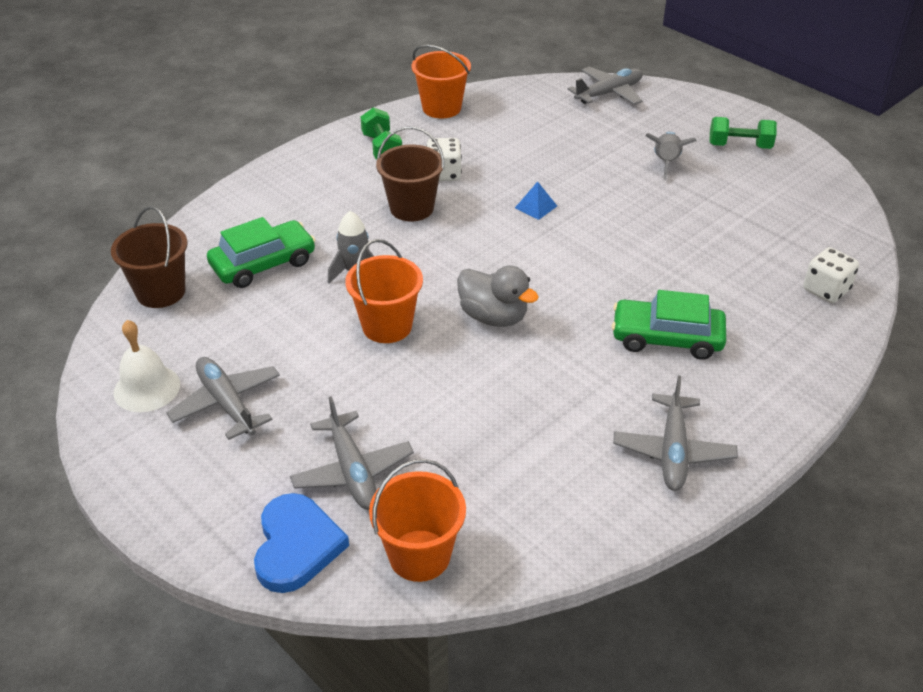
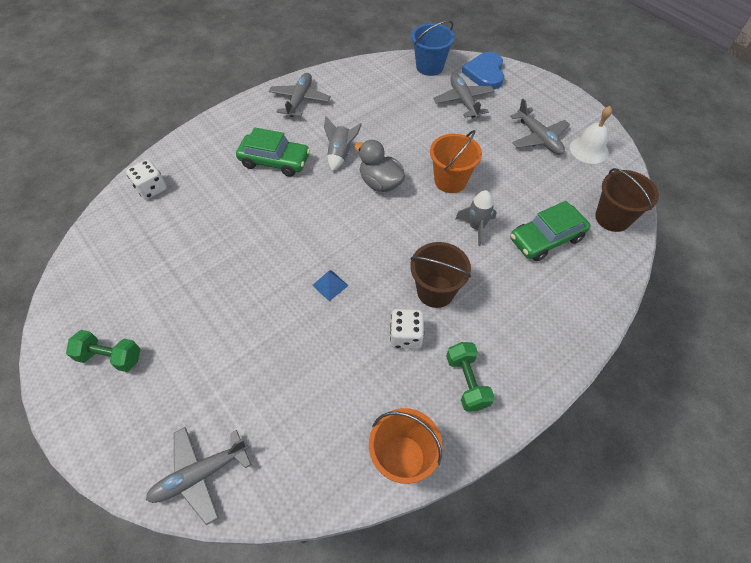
camera: 175 degrees left, 15 degrees up
(419, 555) = (429, 67): orange bucket -> blue bucket
(666, 163) = (194, 335): grey rocket -> grey rocket (340, 154)

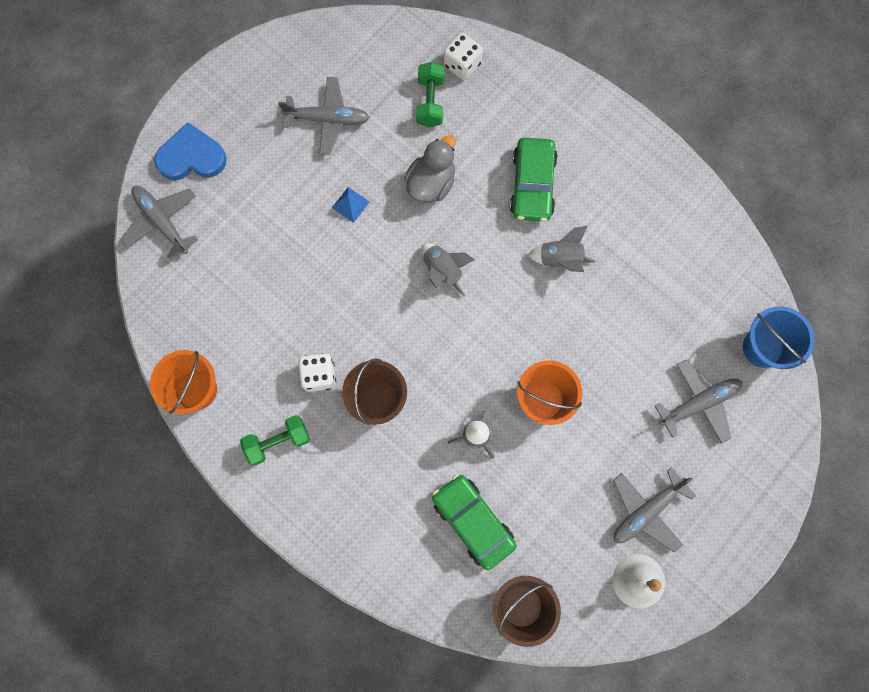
camera: 80 degrees right, 20 degrees up
(110, 357) = (256, 107): green dumbbell -> green dumbbell (430, 102)
(300, 100) = (648, 186): grey plane -> grey plane (328, 119)
(329, 228) = (442, 271): none -> grey rocket
(330, 285) = (367, 287): blue pyramid -> blue pyramid (350, 204)
(380, 183) = (522, 315): grey duck -> grey duck (431, 183)
(485, 73) = (768, 429): blue heart -> blue heart (191, 157)

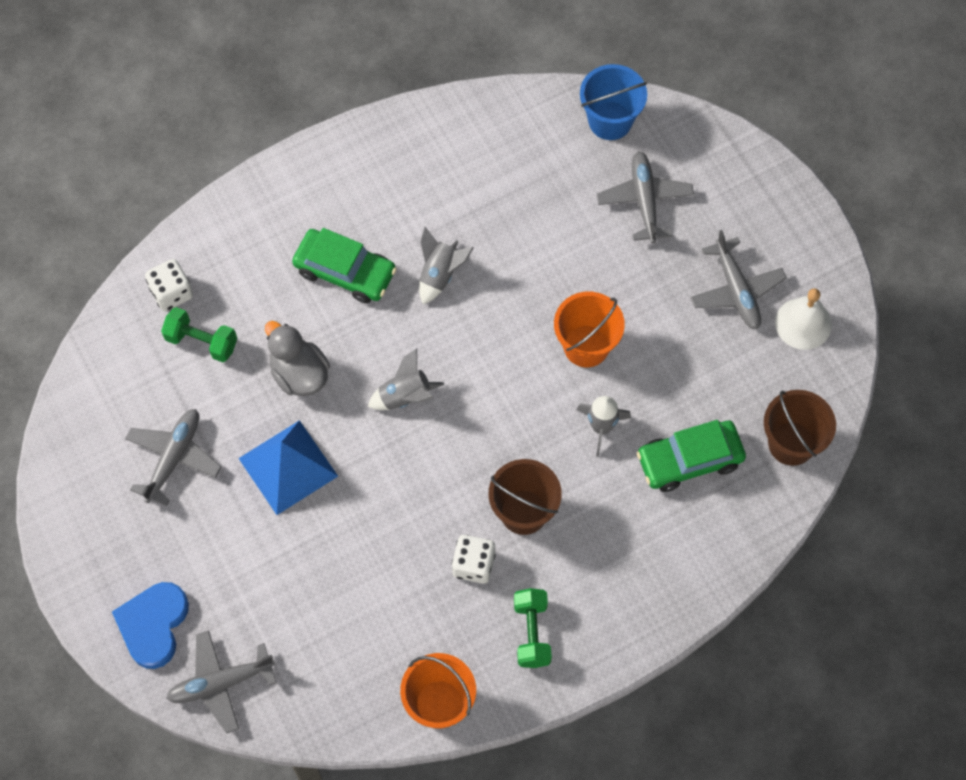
camera: 70 degrees left, 10 degrees down
(350, 204) = (288, 467): blue pyramid -> blue pyramid, size x2.19

